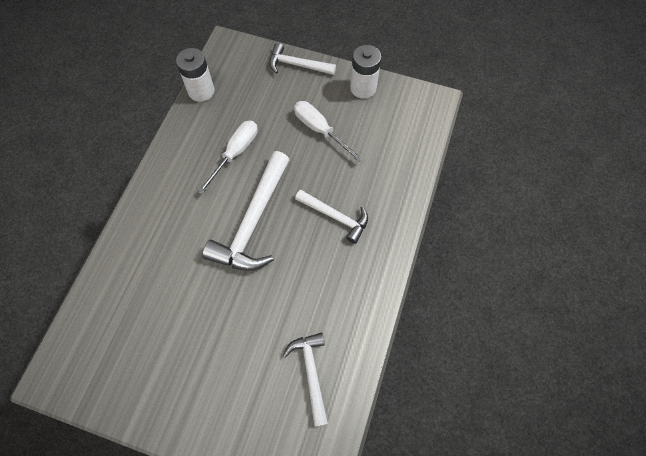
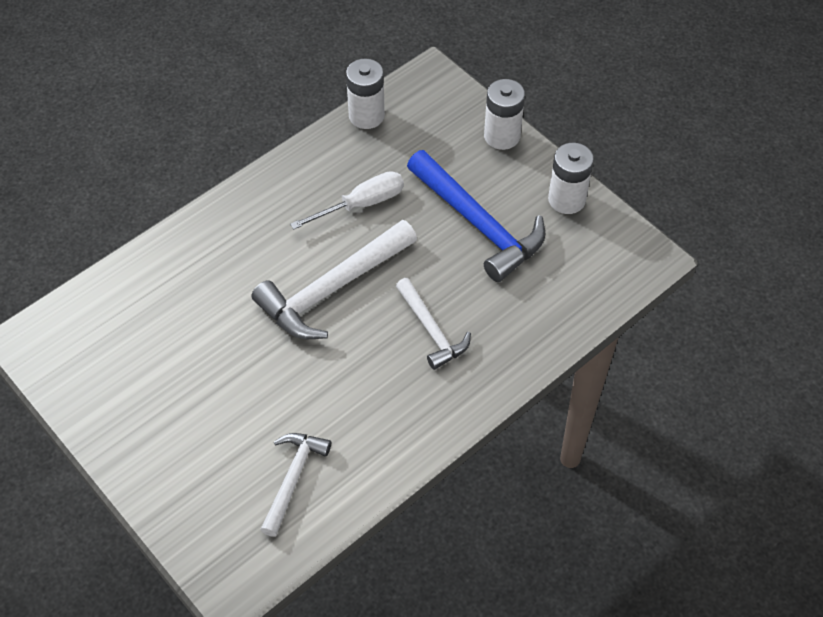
camera: 30 degrees right, 10 degrees down
(297, 65) = (502, 136): white hammer -> white battery
(320, 130) = (479, 224): white screwdriver -> blue hammer

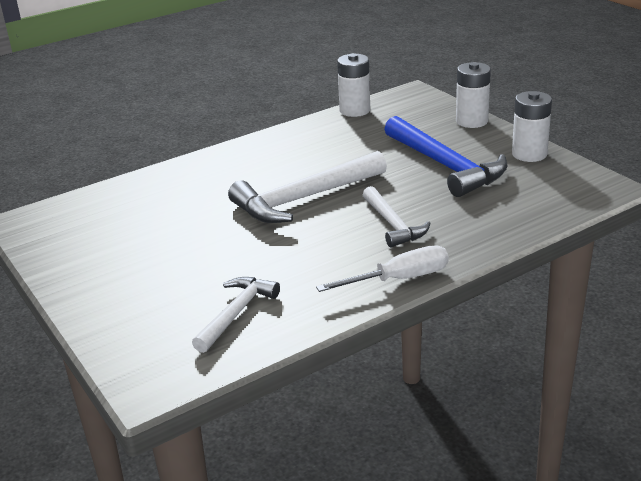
camera: 10 degrees right, 25 degrees down
(361, 204) = (341, 154): white screwdriver -> white screwdriver (399, 279)

